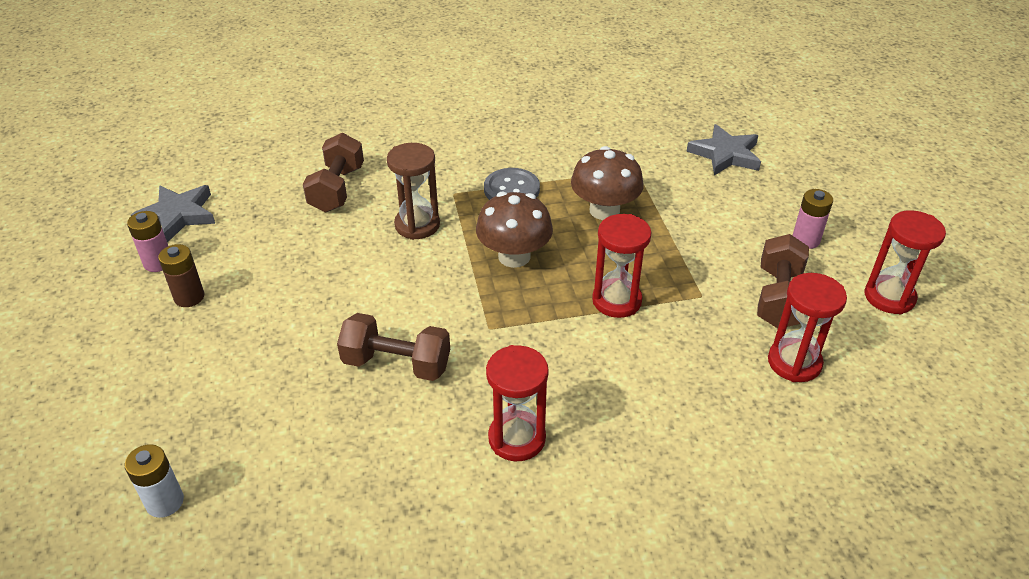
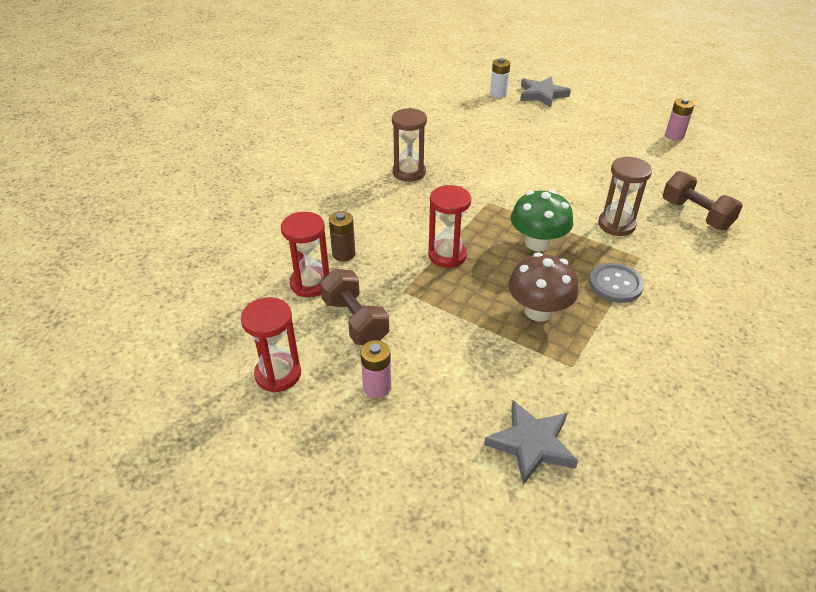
camera: 135 degrees right, 0 degrees up
(178, 215) = (721, 154): grey star -> grey star (542, 95)
(189, 297) = (630, 134): brown battery -> brown battery (343, 254)
(396, 364) = (501, 165): brown dumbbell -> none
(514, 256) = (537, 243): brown mushroom -> green mushroom
(517, 438) = (409, 172): red hourglass -> brown hourglass

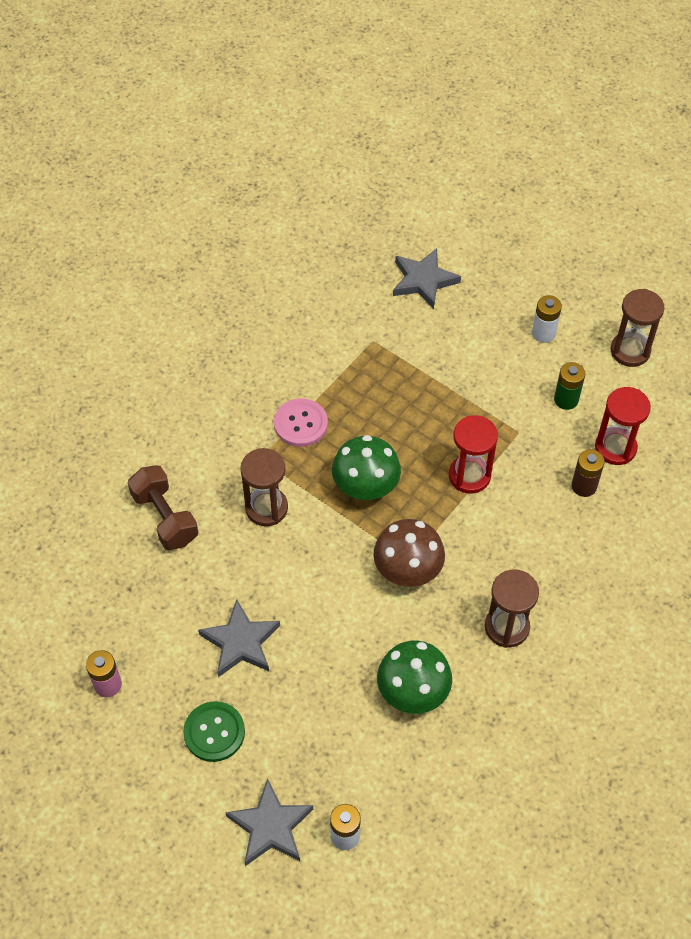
camera: 175 degrees left, 15 degrees up
(278, 374) = (630, 351): red hourglass -> brown hourglass
(355, 321) = (566, 399): brown dumbbell -> green battery
(377, 387) = (543, 333): pink battery -> white battery
(471, 142) = (413, 692): none -> green mushroom
(538, 311) = (387, 398): brown mushroom -> brown mushroom (407, 570)
(593, 122) = (214, 732): none -> green button
(597, 157) = (241, 642): none -> grey star
(615, 284) = (301, 424): grey button -> pink button

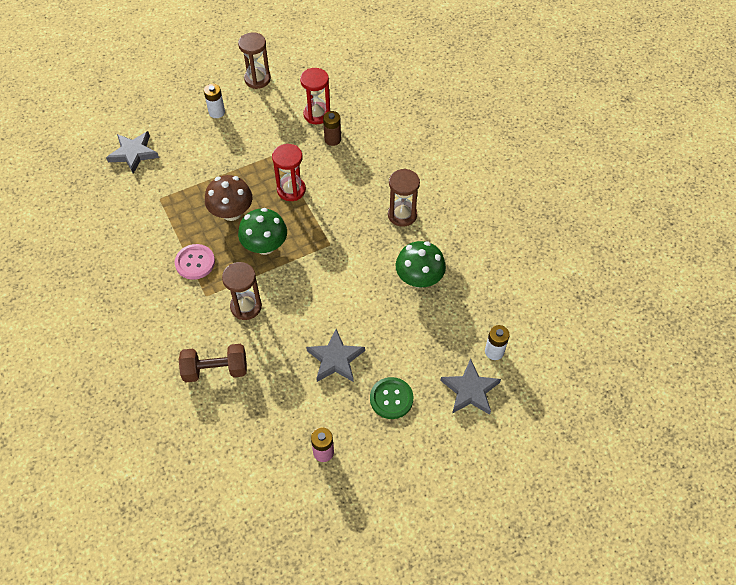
camera: 65 degrees left, 0 degrees up
(407, 570) = (337, 248): brown mushroom -> brown mushroom (231, 212)
(566, 399) = (270, 122): green battery -> none

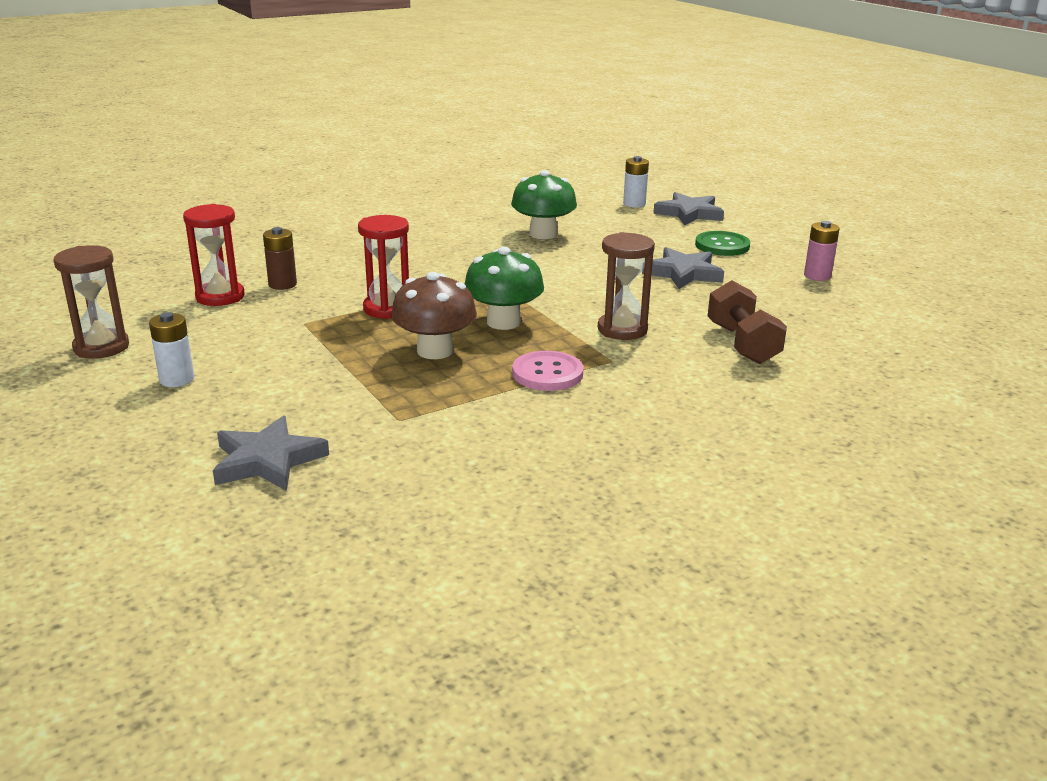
camera: 95 degrees left, 30 degrees down
(402, 215) = (438, 242): brown hourglass -> none

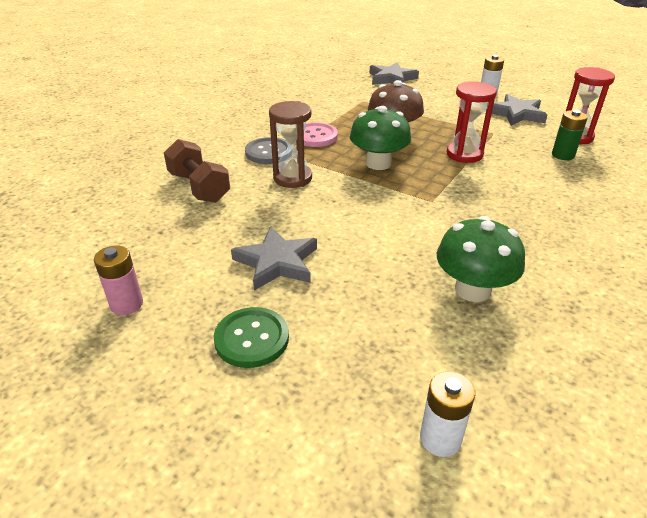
camera: 155 degrees right, 10 degrees up
(101, 347) = (555, 98): brown hourglass -> none
(282, 284) = (563, 155): brown battery -> green battery
(632, 366) = (268, 152): none -> grey button
(689, 213) = (335, 435): grey star -> grey star (516, 114)

